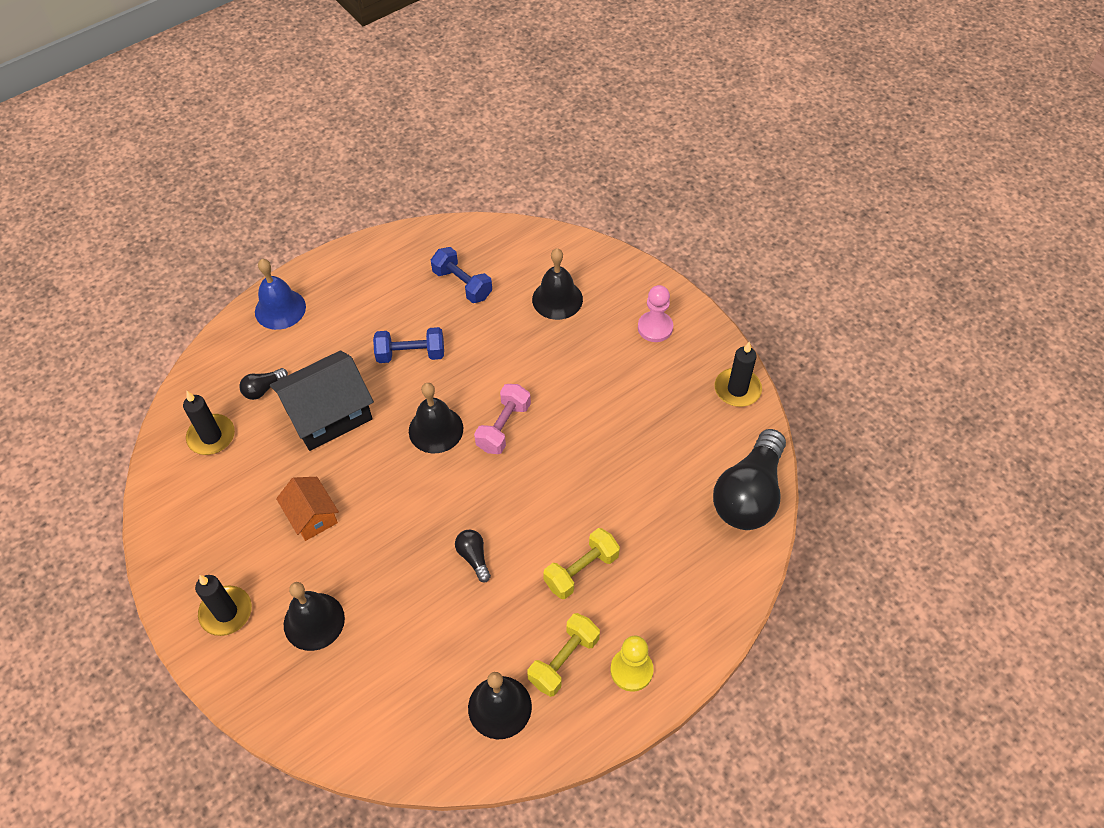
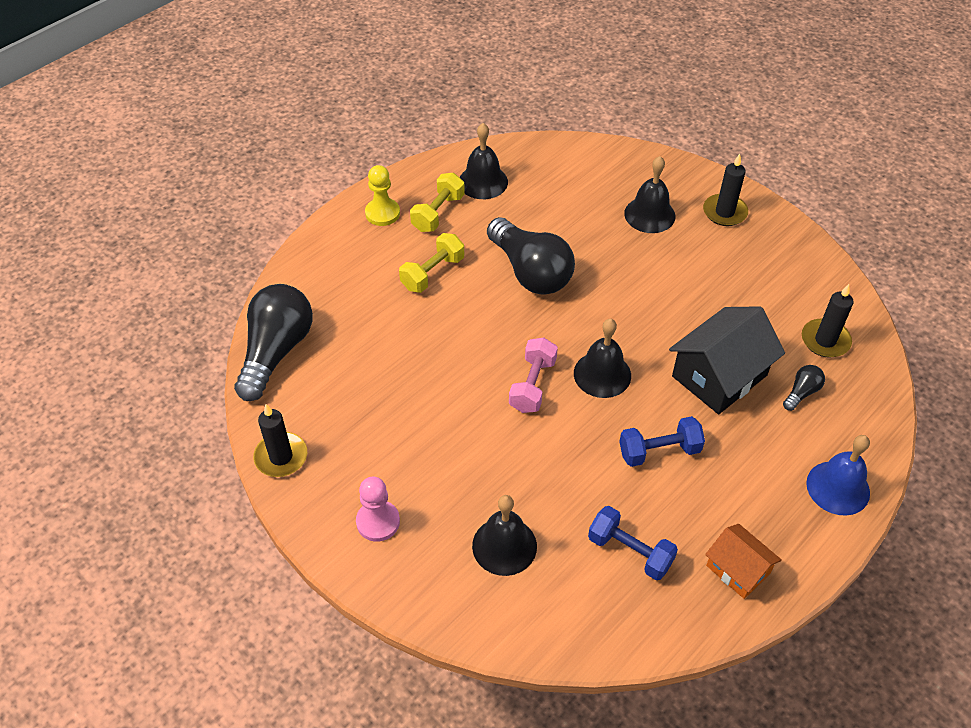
camera: 170 degrees right, 5 degrees down
(312, 516) = (689, 286): orange house -> orange house (738, 569)
(474, 557) = (530, 272): black light bulb -> black light bulb, size x2.32

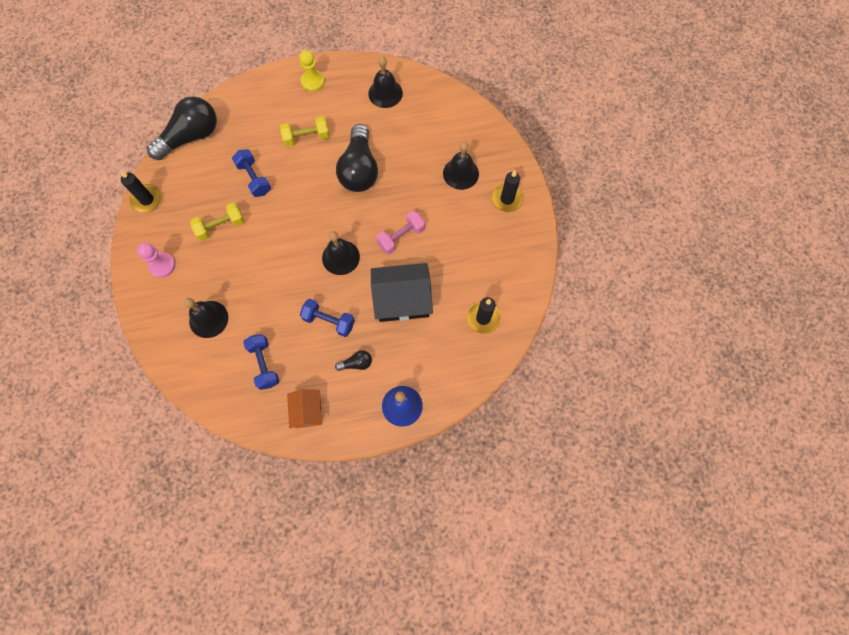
camera: 35 degrees right, 20 degrees up
(408, 351) = (254, 178): none -> blue dumbbell
(438, 213) = (342, 100): yellow dumbbell -> yellow dumbbell (221, 226)
(532, 385) = (299, 240): pink dumbbell -> pink dumbbell (401, 237)
(801, 392) = (437, 340): black light bulb -> black light bulb (356, 363)

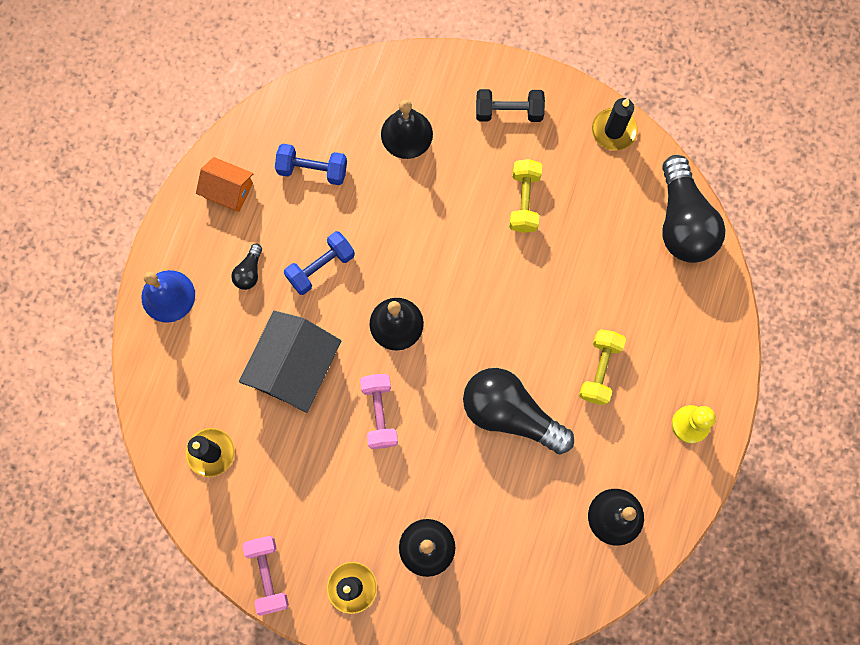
camera: 120 degrees right, 5 degrees up
(162, 265) = (509, 112): pink pawn -> black dumbbell
(254, 178) = (572, 272): blue dumbbell -> none
(530, 245) = (268, 575): none -> pink dumbbell

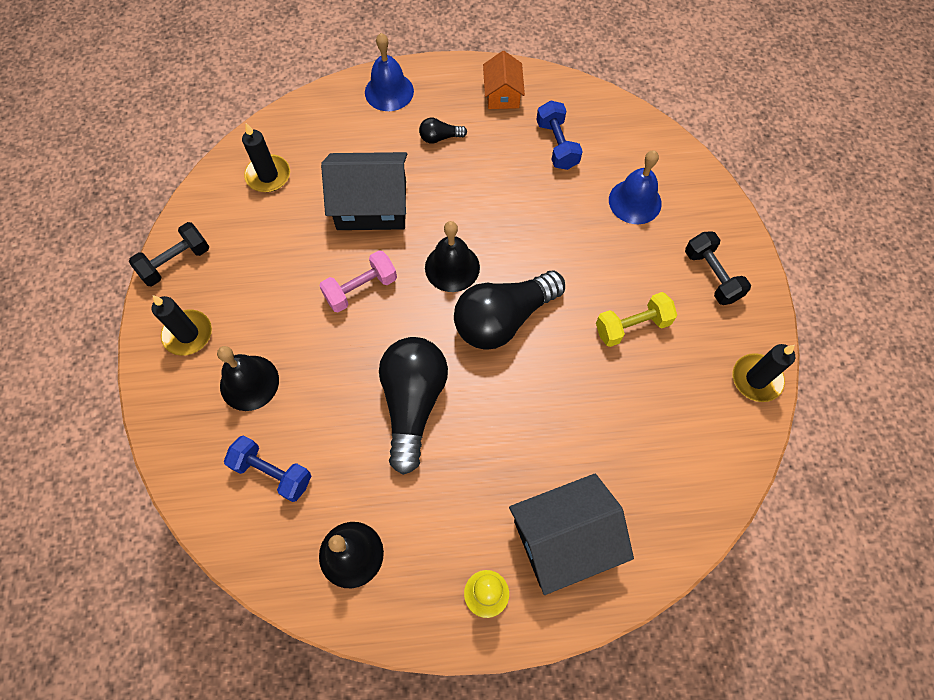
camera: 65 degrees right, 10 degrees down
(268, 575) = (176, 262): pink dumbbell -> black dumbbell
(321, 267) = (472, 187): blue dumbbell -> blue dumbbell (272, 472)
(406, 134) = (635, 201): black bell -> blue bell
(599, 370) = (499, 471): yellow dumbbell -> none
(674, 345) = (564, 538): none -> black house
(682, 222) = (703, 490): black light bulb -> black light bulb (503, 319)

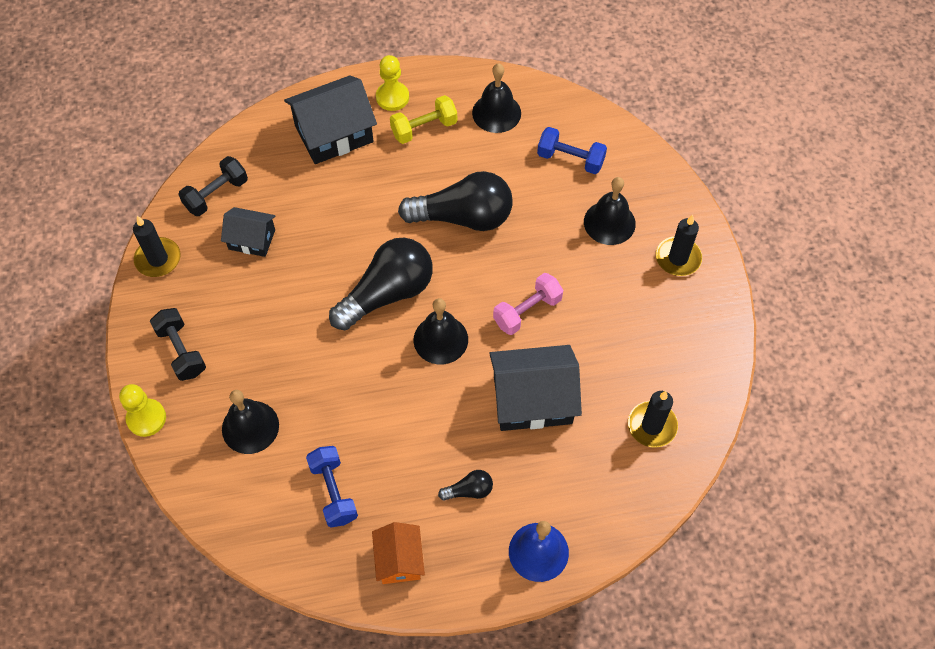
camera: 175 degrees right, 5 degrees down
(176, 262) = (715, 323): black dumbbell -> black dumbbell (216, 194)
(413, 403) = (463, 217): black light bulb -> black light bulb turned 90 degrees counterclockwise
(632, 326) = (266, 296): yellow dumbbell -> yellow dumbbell (424, 128)
(635, 201) = (250, 427): blue bell -> black bell
(654, 395) = (252, 239): none -> black house
(733, 216) = (146, 418): none -> yellow pawn

